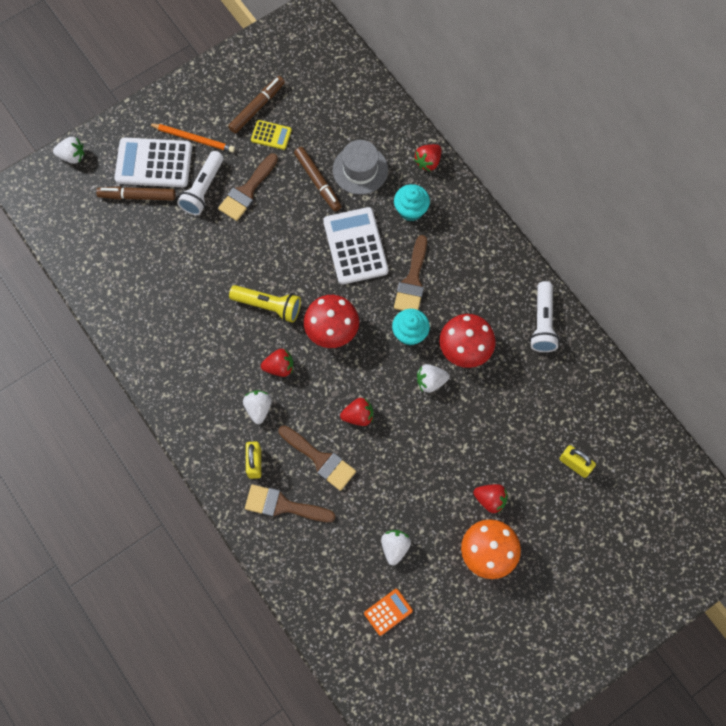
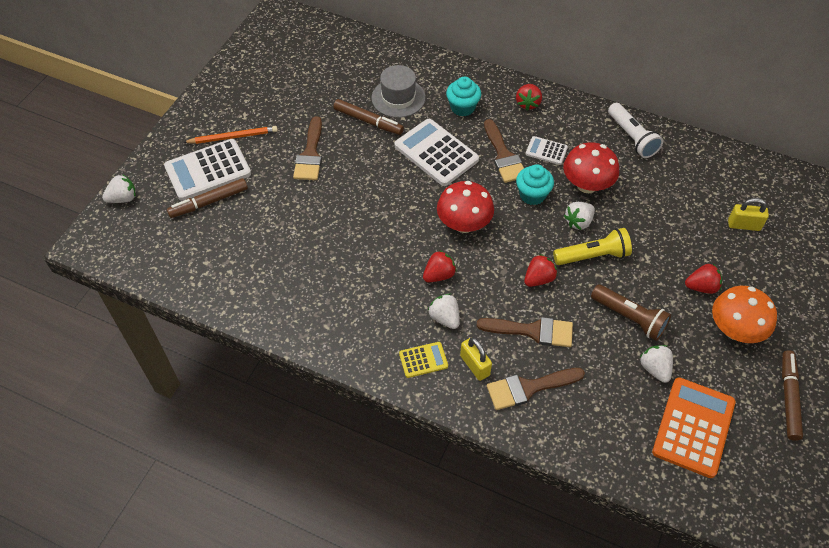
camera: 30 degrees left, 15 degrees down
(203, 189) = (268, 170): white flashlight -> none
(257, 107) = (276, 92): brown marker -> brown marker (789, 398)
(268, 306) = (393, 232): yellow flashlight -> yellow flashlight (592, 256)
(271, 135) = (302, 105): yellow calculator -> yellow calculator (423, 360)
(388, 612) = (693, 427): orange calculator -> orange calculator, size x1.98
(407, 492) = (629, 318): none -> brown flashlight
(428, 162) = (450, 69): red strawberry -> red strawberry (527, 103)
(454, 295) = (546, 151): none -> white calculator

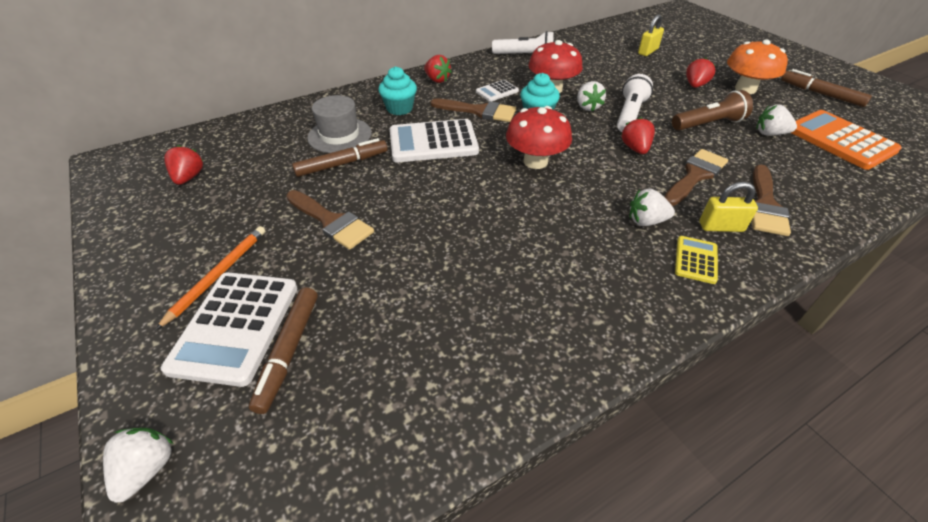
camera: 55 degrees left, 10 degrees down
(439, 275) = (586, 202): red strawberry -> red strawberry (189, 177)
(592, 256) = (629, 115): yellow flashlight -> white flashlight

